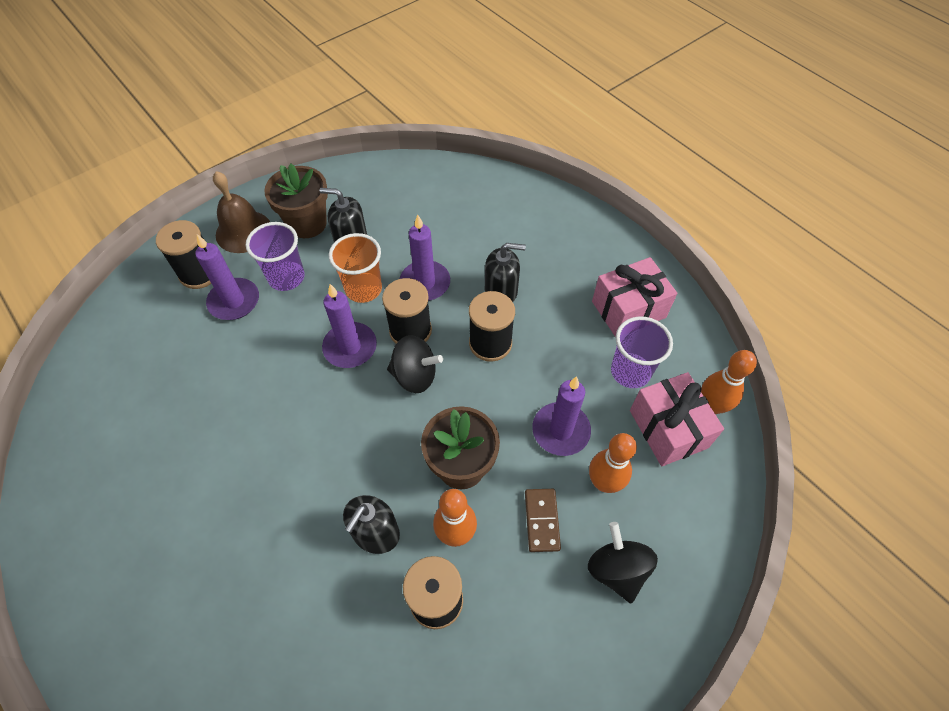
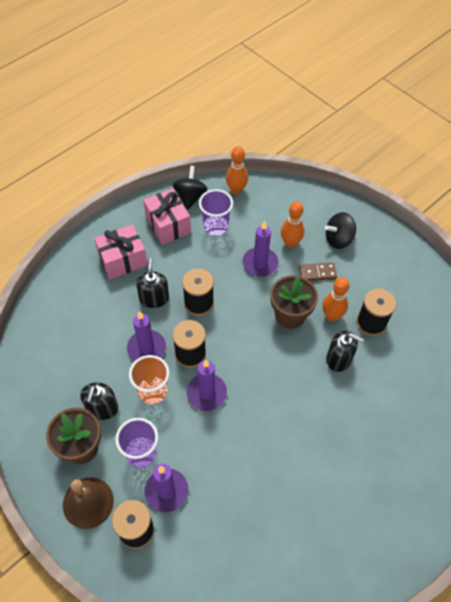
camera: 95 degrees left, 0 degrees up
(415, 375) = (227, 347): black spinning top -> black spinning top (190, 197)
(668, 429) = (253, 211): pink gift -> pink gift (123, 260)

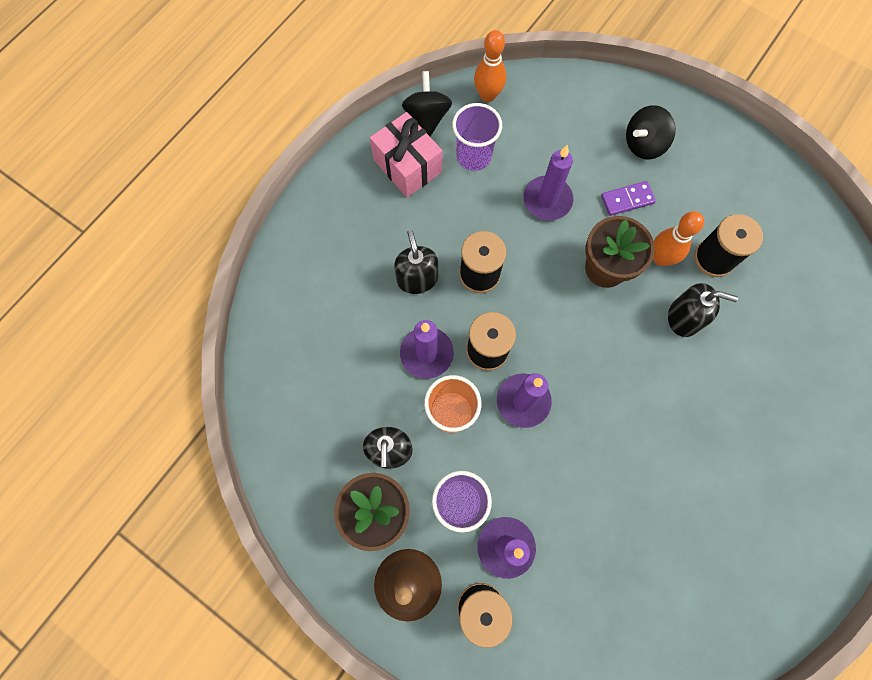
camera: 10 degrees left, 15 degrees up
(123, 260) = (359, 230): pink gift -> none
(290, 243) = (580, 162): orange bowling pin -> none
(317, 273) = (627, 199): brown domino -> purple domino

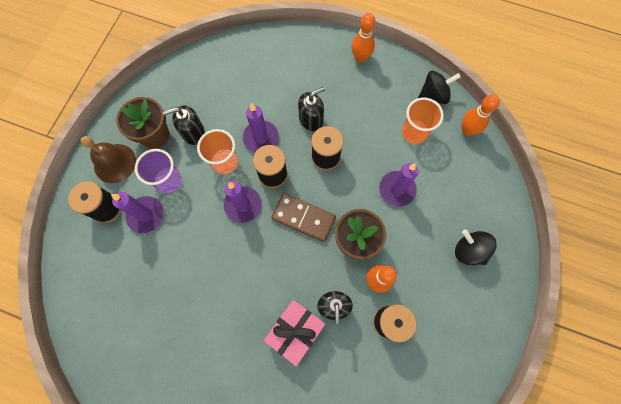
camera: 75 degrees right, 0 degrees up
(340, 189) = (360, 58): none -> orange bowling pin
(407, 166) = (391, 92): pink gift -> pink gift (295, 331)
(473, 156) = (414, 132): purple cup -> orange cup
(560, 324) = (303, 218): none -> brown domino
(627, 199) = (416, 247): purple domino -> none

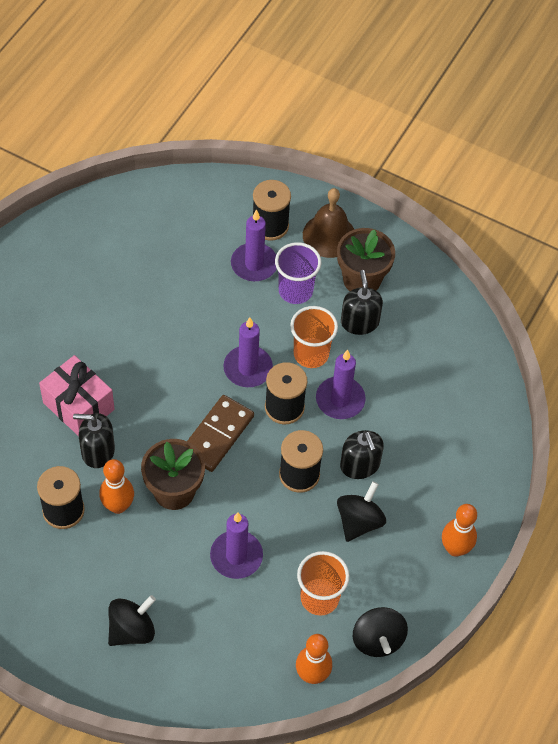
camera: 95 degrees right, 15 degrees down
(353, 115) = (359, 521): none -> black spinning top

